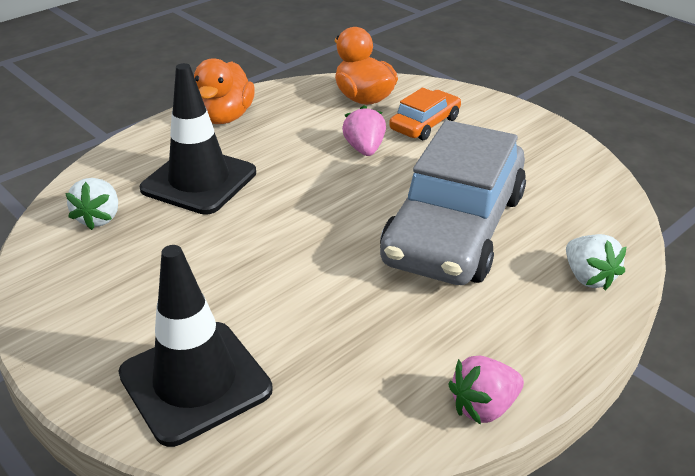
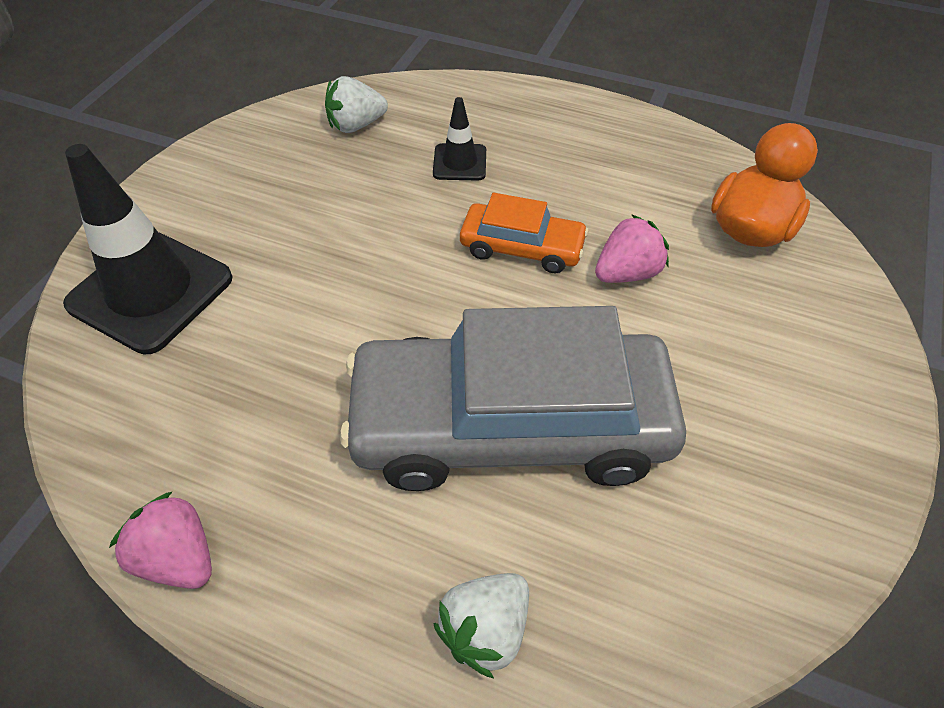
camera: 65 degrees right, 15 degrees up
(199, 181) = (459, 162): black traffic cone -> black traffic cone, size x0.49
(224, 117) = (597, 129): orange duck -> none
(425, 124) = (743, 314): orange car -> orange car (522, 247)

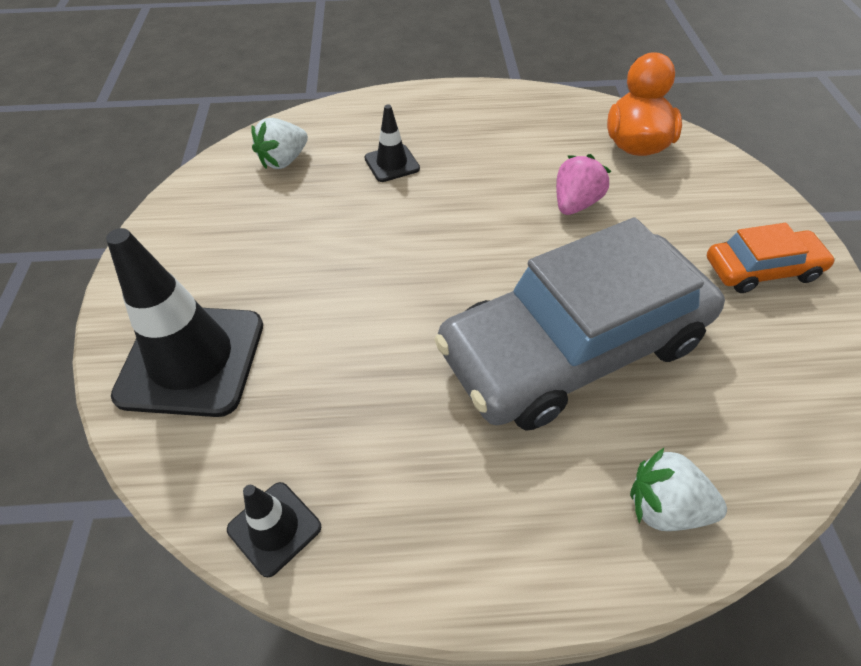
camera: 25 degrees left, 0 degrees up
(119, 473) = (274, 528): none -> black traffic cone
(178, 558) = (382, 574): pink strawberry -> none
(485, 630) = (665, 507): white strawberry -> white strawberry turned 90 degrees clockwise
(522, 247) = (486, 212): orange car -> orange car (761, 269)

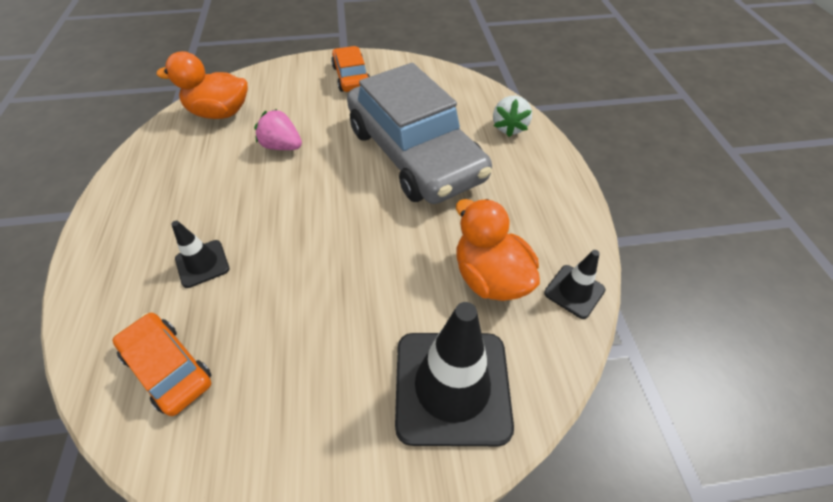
camera: 95 degrees left, 0 degrees up
(284, 160) = (168, 367): white strawberry -> orange car
(323, 418) = (490, 277): none -> orange duck

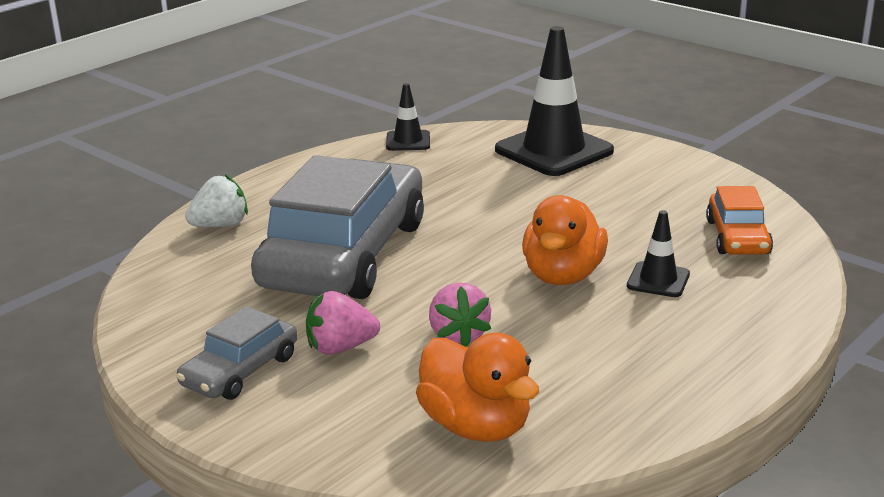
camera: 130 degrees left, 25 degrees down
(328, 108) = (340, 347): none -> pink strawberry
(351, 77) = (240, 371): orange car -> grey car
(490, 277) = (446, 168): orange duck -> orange duck (563, 275)

